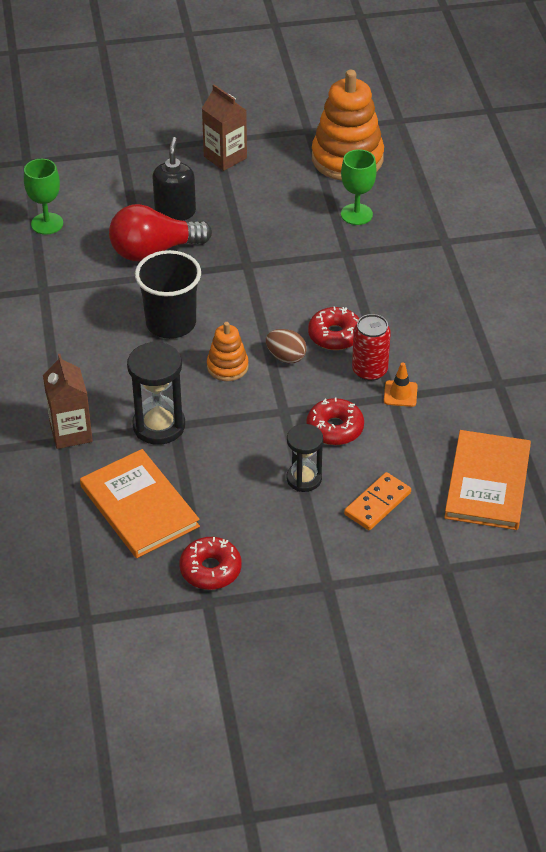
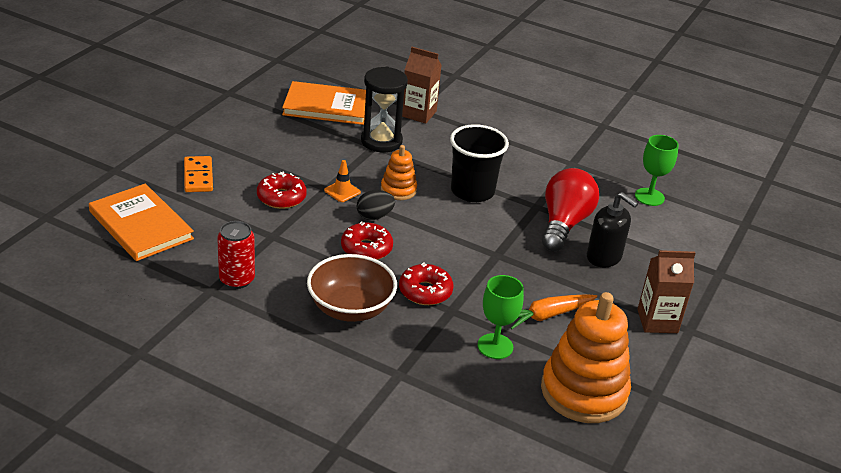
camera: 125 degrees right, 10 degrees down
(210, 569) = (247, 103): red donut -> red donut (425, 291)
(286, 357) = (374, 216): brown egg -> black egg
(289, 207) = (547, 316): none -> orange carrot
(304, 479) = (260, 164): black hourglass -> none
(369, 370) = (310, 242): red can -> red can (237, 280)
(400, 394) = (269, 241): orange traffic cone -> orange traffic cone (342, 191)
(414, 301) = (350, 308): none -> brown bowl

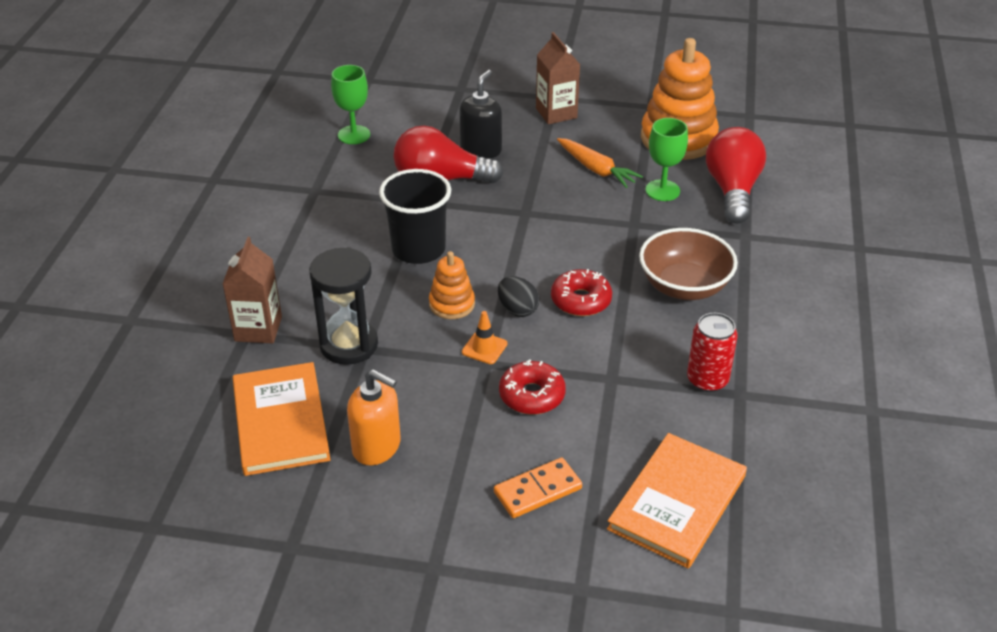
camera: 105 degrees left, 5 degrees up
(281, 132) = (377, 447): none -> orange soap dispenser
(425, 291) = (619, 245): red donut -> none
(475, 395) = (732, 190): none -> red light bulb

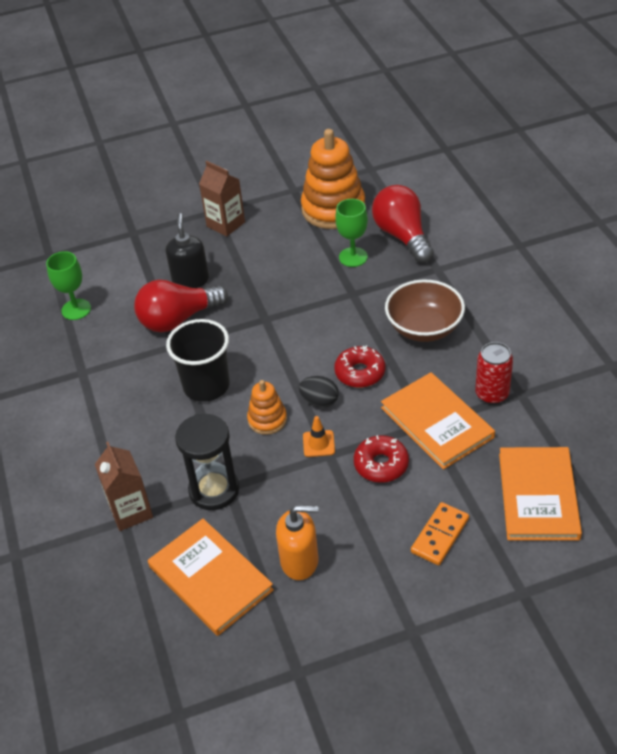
camera: 25 degrees left, 5 degrees up
(596, 169) = (292, 260): orange carrot -> none
(623, 381) = (436, 422): none -> orange book

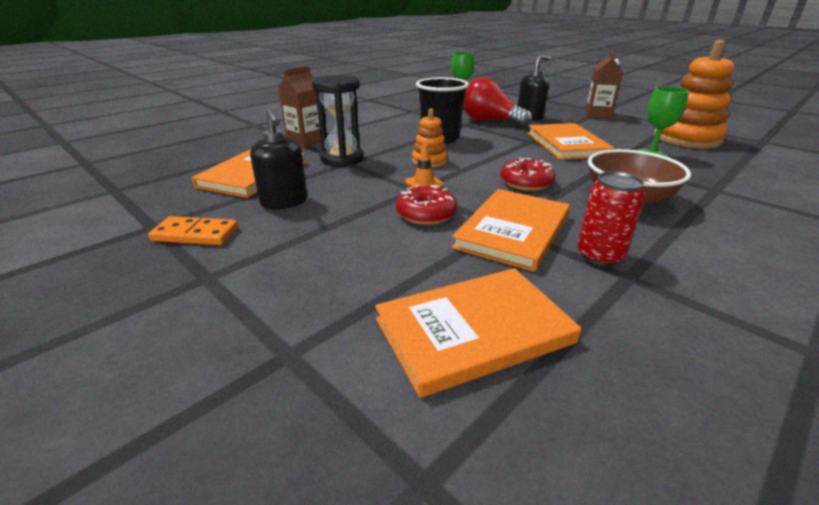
camera: 60 degrees right, 15 degrees down
(291, 297) = (566, 144): none -> orange book
(300, 561) = (284, 202): orange soap dispenser -> black soap dispenser
(319, 401) = (471, 174): black egg -> none
(402, 236) = (719, 167): red light bulb -> none
(440, 535) = (354, 266): orange domino -> orange domino (195, 234)

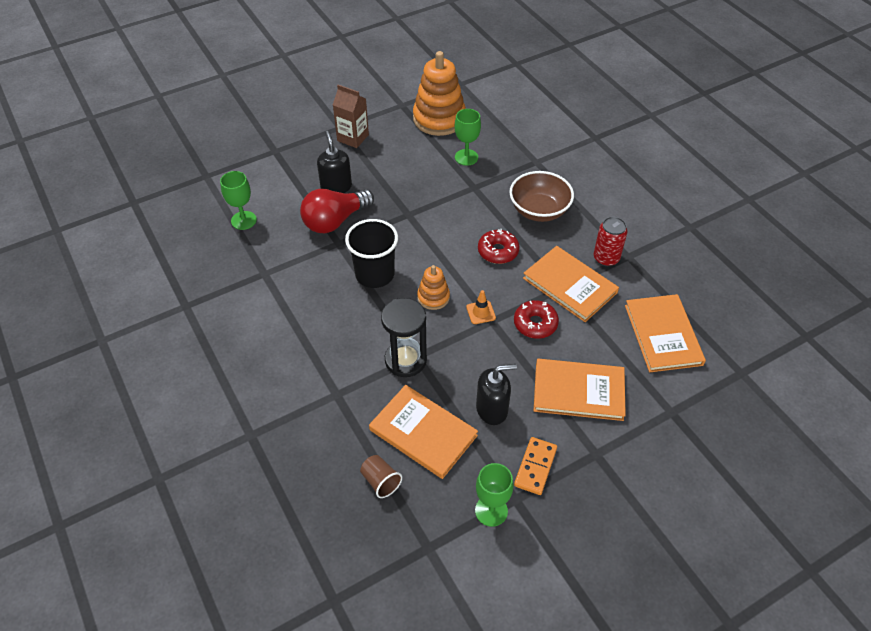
camera: 75 degrees left, 20 degrees up
(142, 214) = (491, 511): none -> green goblet
(199, 165) = (380, 481): none -> brown cup
(306, 142) = (340, 386): brown carton -> none
(566, 144) = (425, 194): orange book -> orange book (578, 391)

